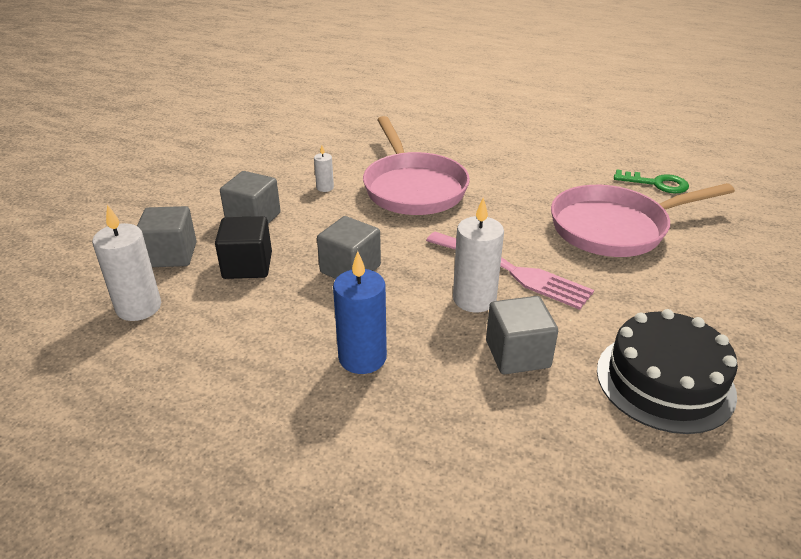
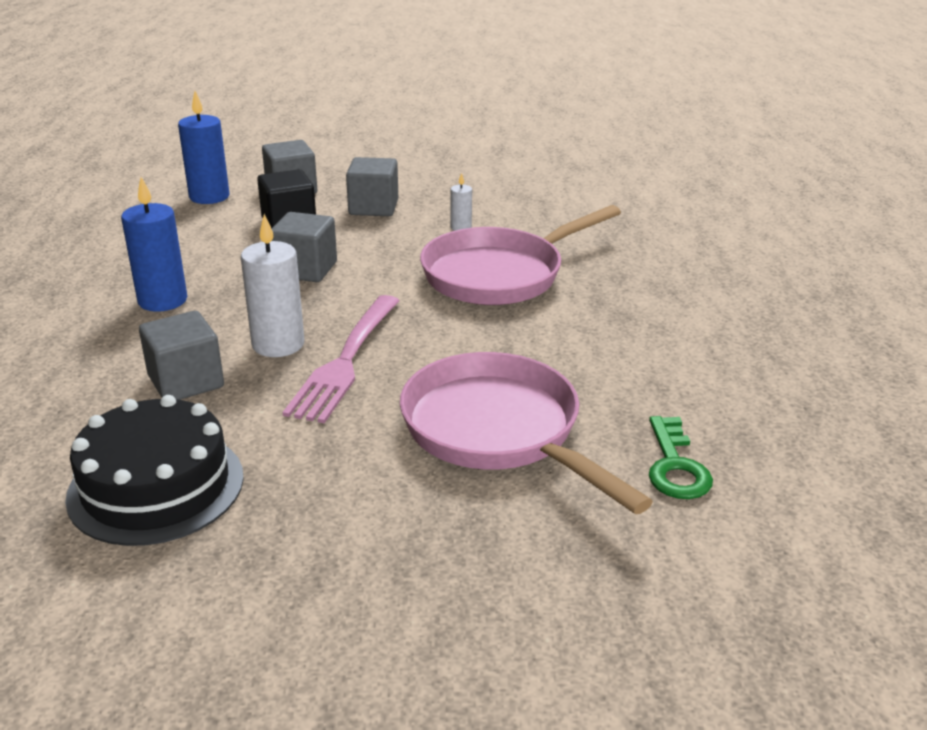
camera: 70 degrees right, 5 degrees down
(139, 307) = (209, 197): white candle -> blue candle

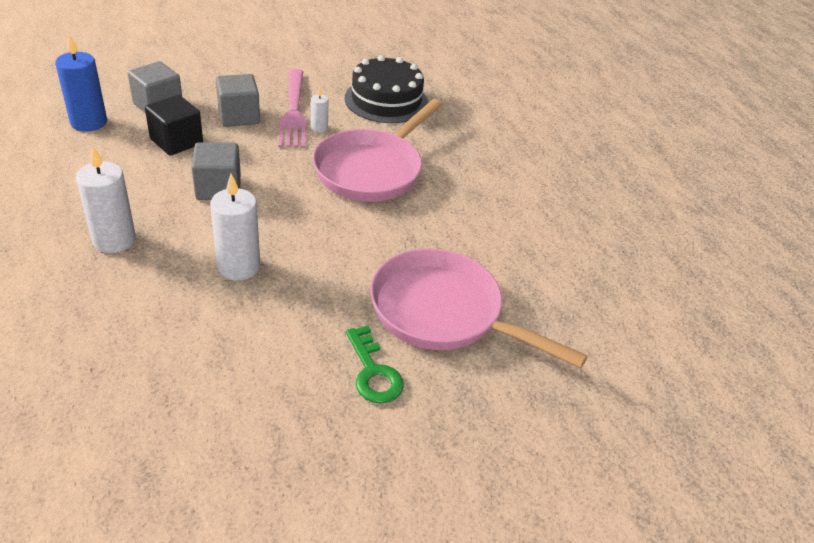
camera: 25 degrees left, 10 degrees up
(156, 486) = (220, 421): black cake -> black cake (386, 100)
(162, 300) = (114, 240): blue candle -> white candle
(186, 382) = (184, 318): grey cube -> none
(346, 361) = (301, 272): pink fork -> pink fork (293, 111)
(675, 466) = (569, 316): green key -> green key (373, 372)

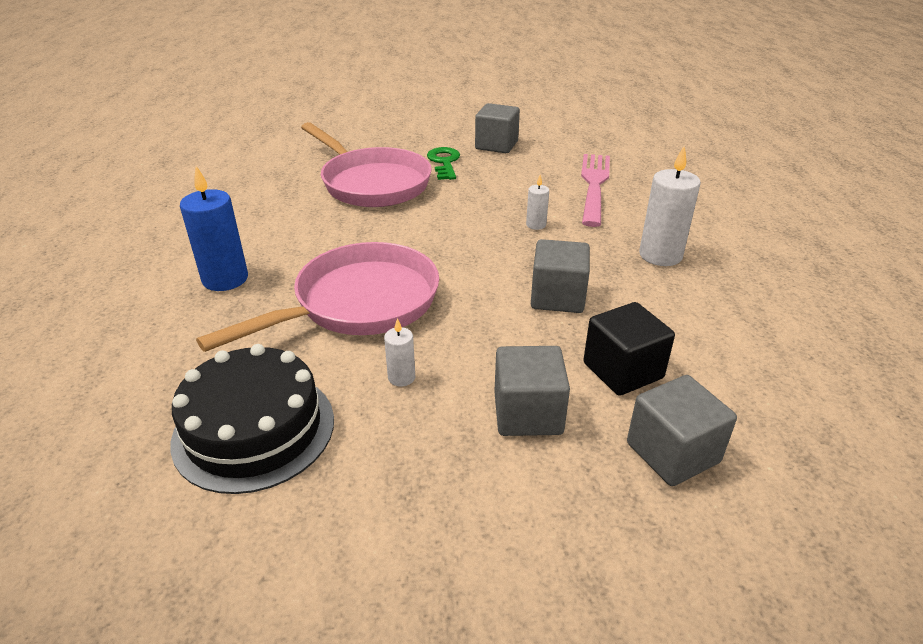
camera: 160 degrees left, 5 degrees down
(89, 122) = (775, 422): blue candle -> blue candle (225, 279)
(238, 267) = (536, 225): white candle -> white candle, size x0.51
(293, 111) = (432, 417): pink fork -> pink fork (594, 185)
(308, 435) = (496, 145): none -> grey cube

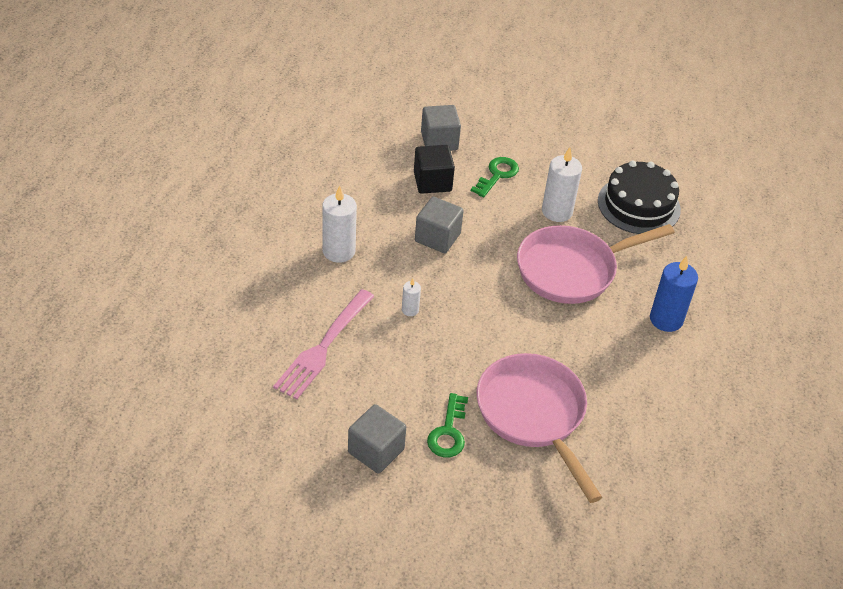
camera: 165 degrees left, 10 degrees up
(401, 377) = (557, 211): white candle -> white candle, size x1.97
(528, 413) = (497, 175): grey cube -> green key

